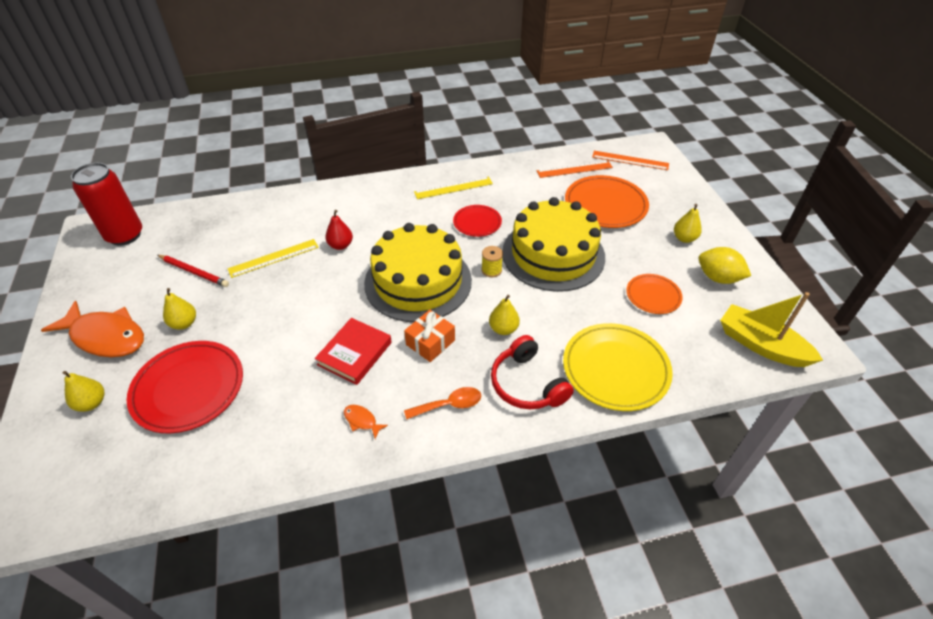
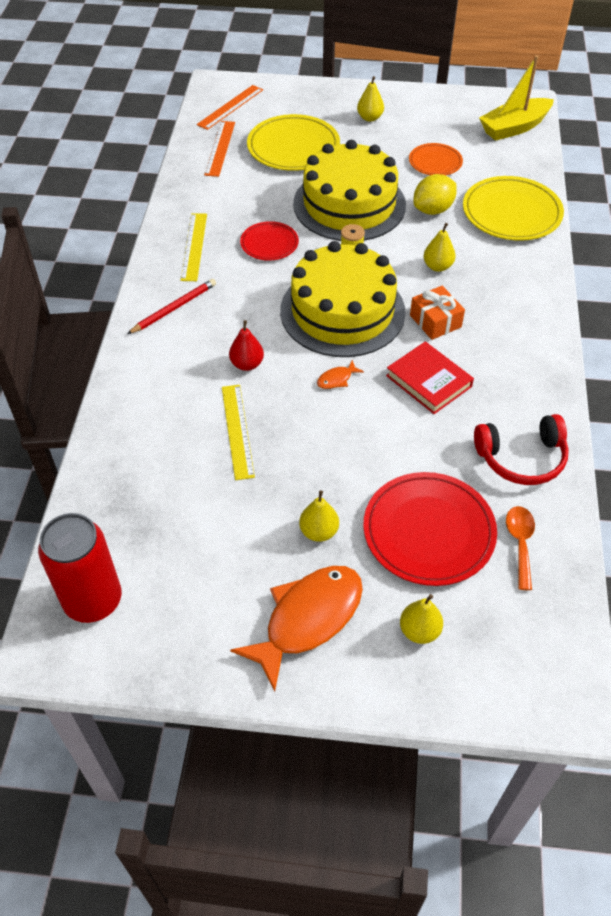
camera: 70 degrees left, 5 degrees up
(194, 272) = (223, 517): red pencil -> red pencil (174, 308)
(362, 421) = (518, 390): orange fish -> orange fish (336, 379)
(449, 405) = (518, 326): orange spoon -> orange spoon (520, 543)
(527, 384) = (510, 270): red headphones -> red headphones (521, 458)
(605, 205) = (293, 147): orange plate -> yellow plate
(718, 278) = (430, 119): yellow lemon -> yellow lemon (433, 210)

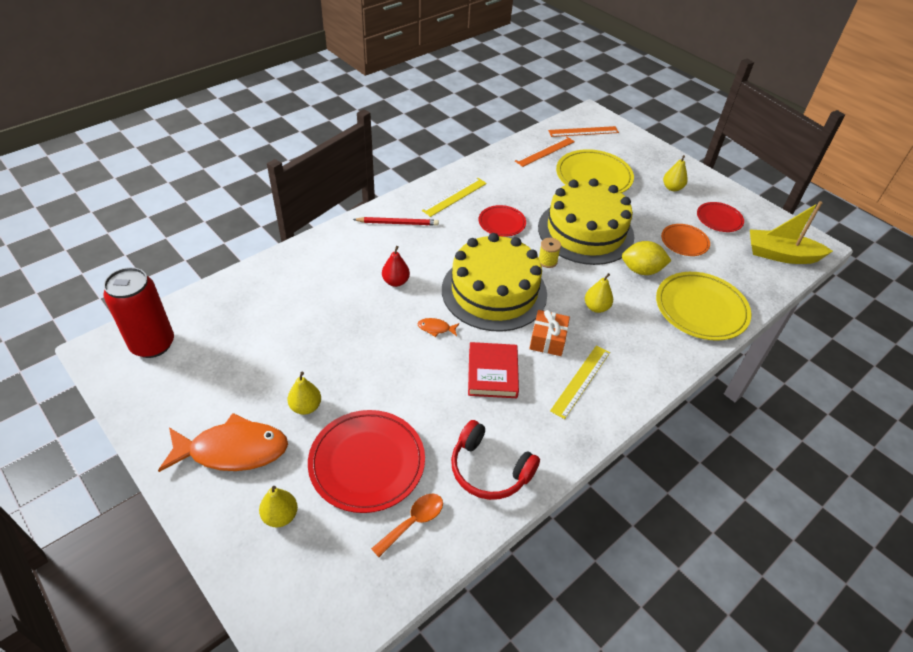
camera: 40 degrees right, 5 degrees down
(237, 431) = (340, 314): yellow ruler -> yellow ruler (580, 380)
(437, 124) = (719, 219): none -> red plate

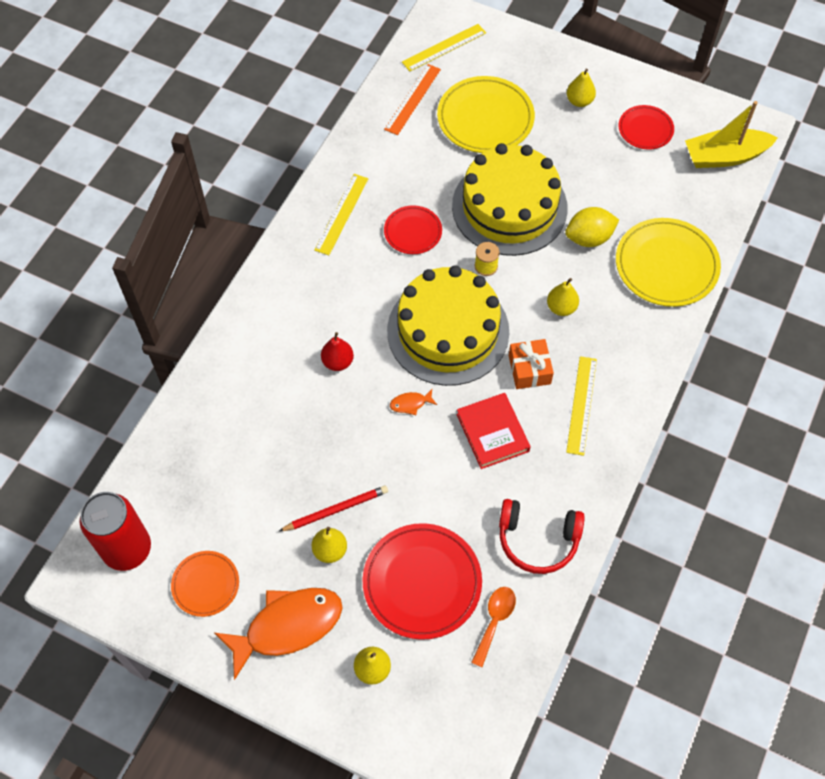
camera: 20 degrees left, 15 degrees up
(398, 223) = (297, 280): red pencil -> red pencil (336, 509)
(583, 131) = (444, 47): orange ruler -> yellow ruler
(684, 242) = (619, 179): orange plate -> orange plate (205, 584)

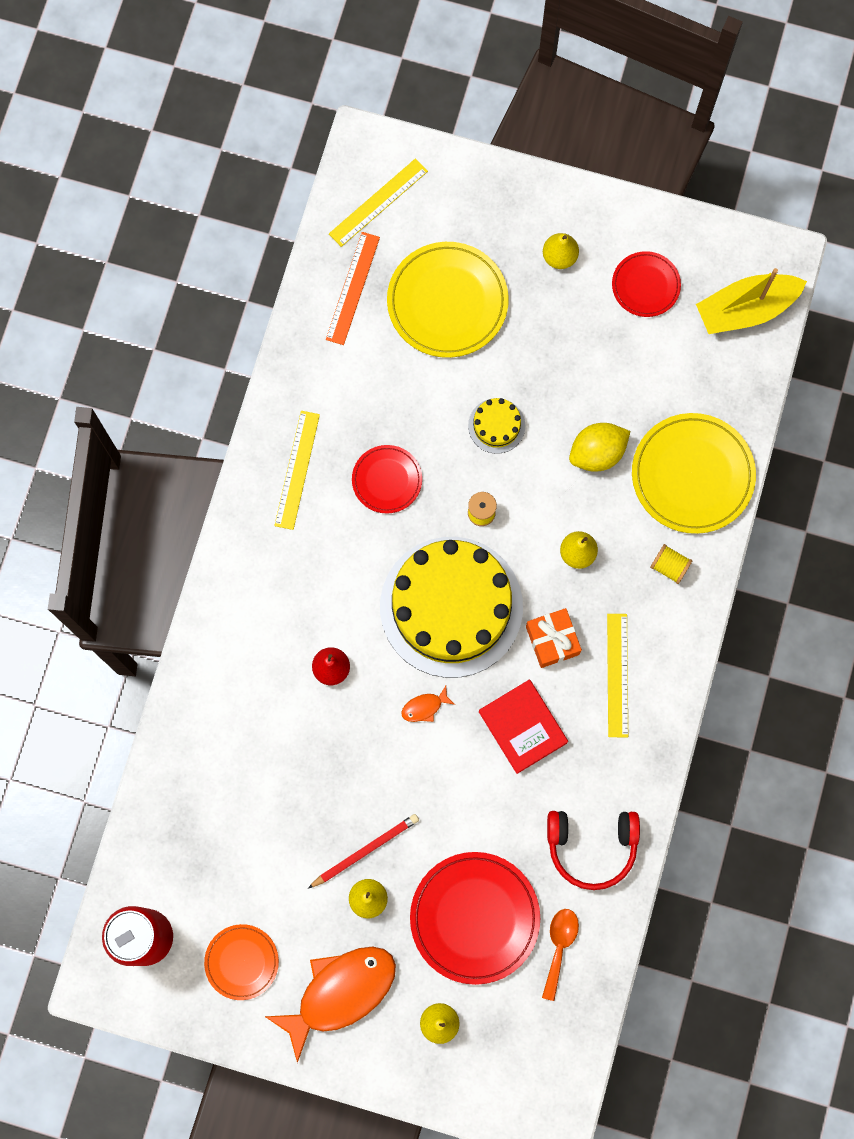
camera: 10 degrees left, 15 degrees up
(509, 207) = (496, 426): yellow cake -> yellow cake, size x0.41
(638, 329) = (669, 566): none -> yellow spool

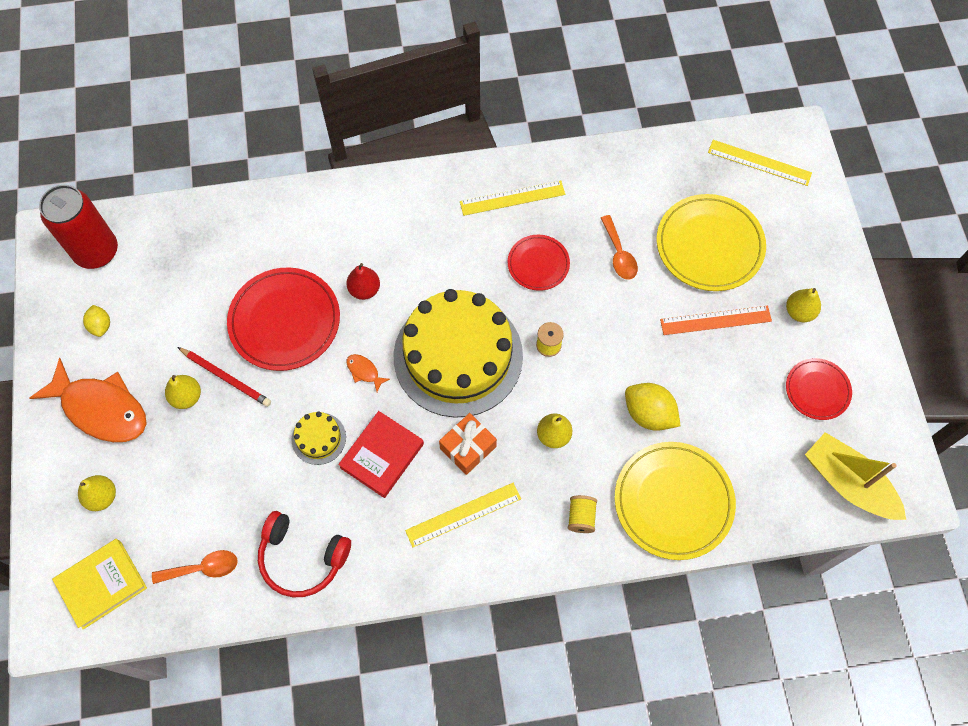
camera: 65 degrees right, 10 degrees down
(242, 962) = (101, 326): orange plate -> yellow lemon
(353, 288) = (679, 174): orange ruler -> orange ruler (715, 320)
(415, 395) = (619, 254): none -> orange spoon
(474, 918) = (202, 487): red plate -> red plate (285, 321)
(496, 426) = (628, 325): yellow cake -> yellow cake (318, 438)
(531, 1052) = (102, 584): none -> yellow book
(591, 846) = (302, 558): red headphones -> red headphones turned 45 degrees counterclockwise

